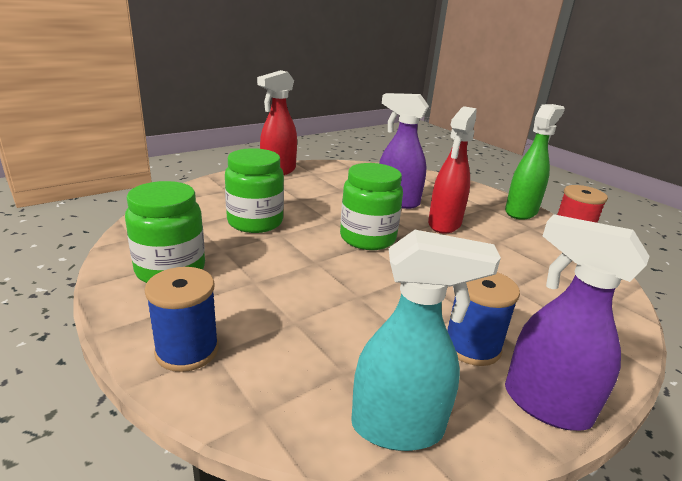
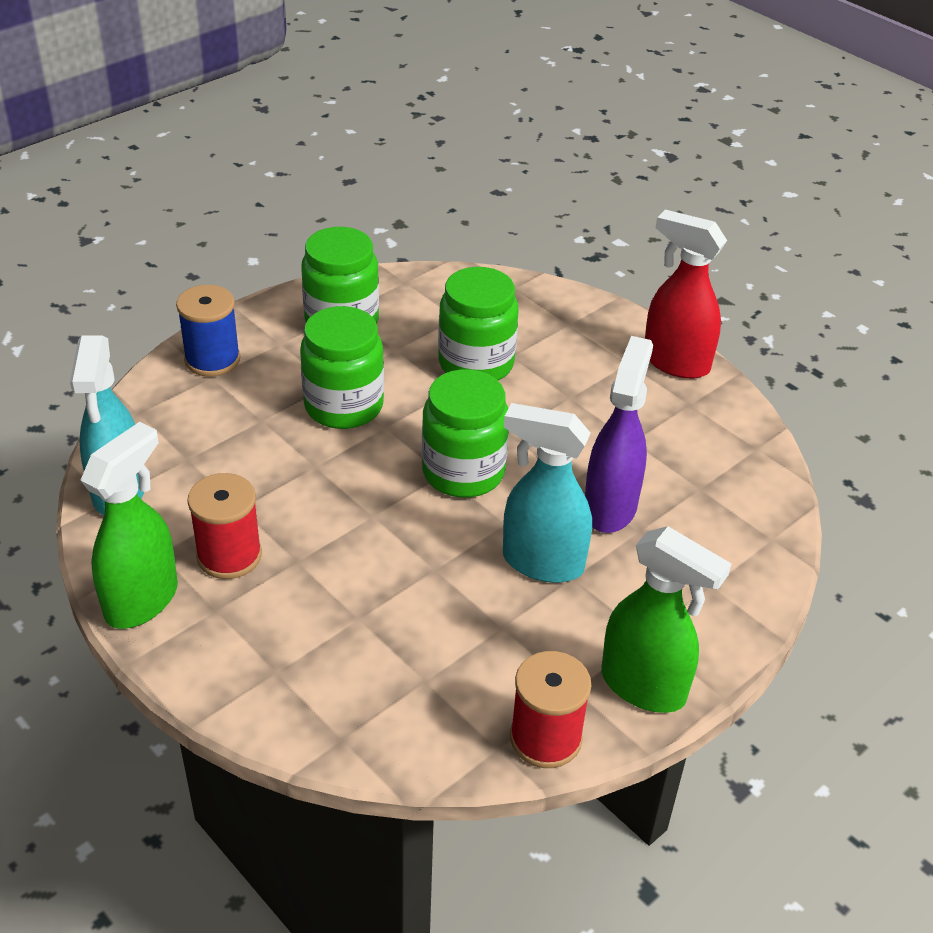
camera: 85 degrees right, 15 degrees up
(287, 277) = (344, 406): none -> green jar
(444, 224) = (541, 562): red spray bottle -> turquoise spray bottle
(472, 346) = (229, 555): blue spool -> red spool
(545, 404) = (142, 600): purple spray bottle -> green spray bottle

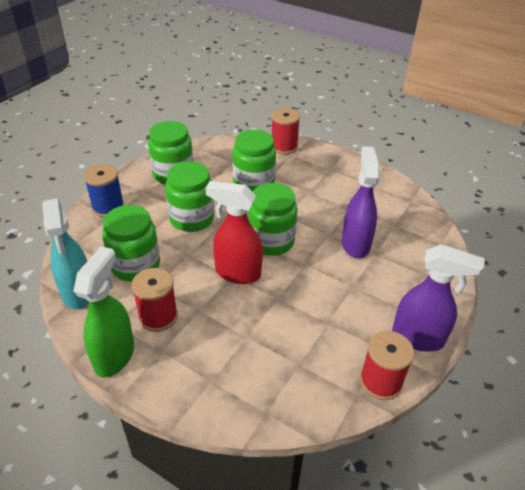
camera: 15 degrees left, 0 degrees up
(223, 466) = (135, 265): none -> green jar
(541, 562) = (334, 281): turquoise spray bottle -> none
(560, 305) = (284, 147): none -> red spool
(644, 687) = (418, 338): green spray bottle -> purple spray bottle
(675, 362) = (353, 165): red spray bottle -> red spray bottle (237, 273)

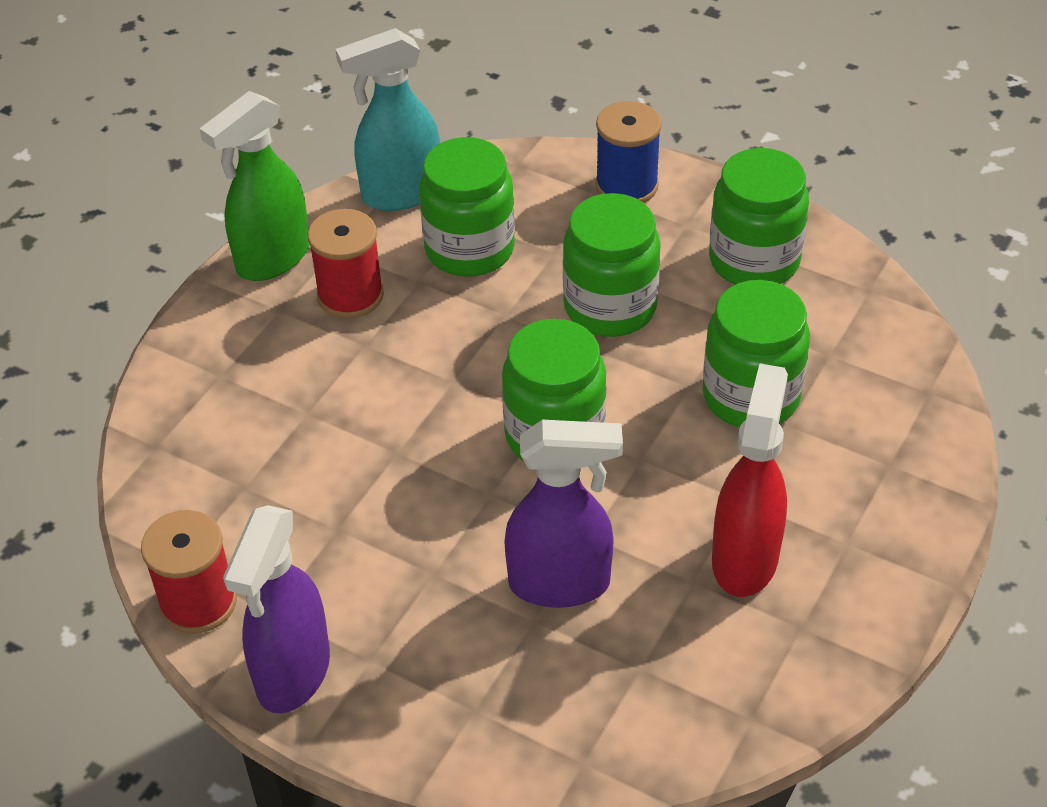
camera: 90 degrees right, 5 degrees up
(115, 355) = (272, 259): green spray bottle -> green spray bottle turned 120 degrees clockwise
(237, 273) = (458, 389): red spray bottle -> red spray bottle (745, 558)
(284, 147) = (923, 447): red spool -> none

